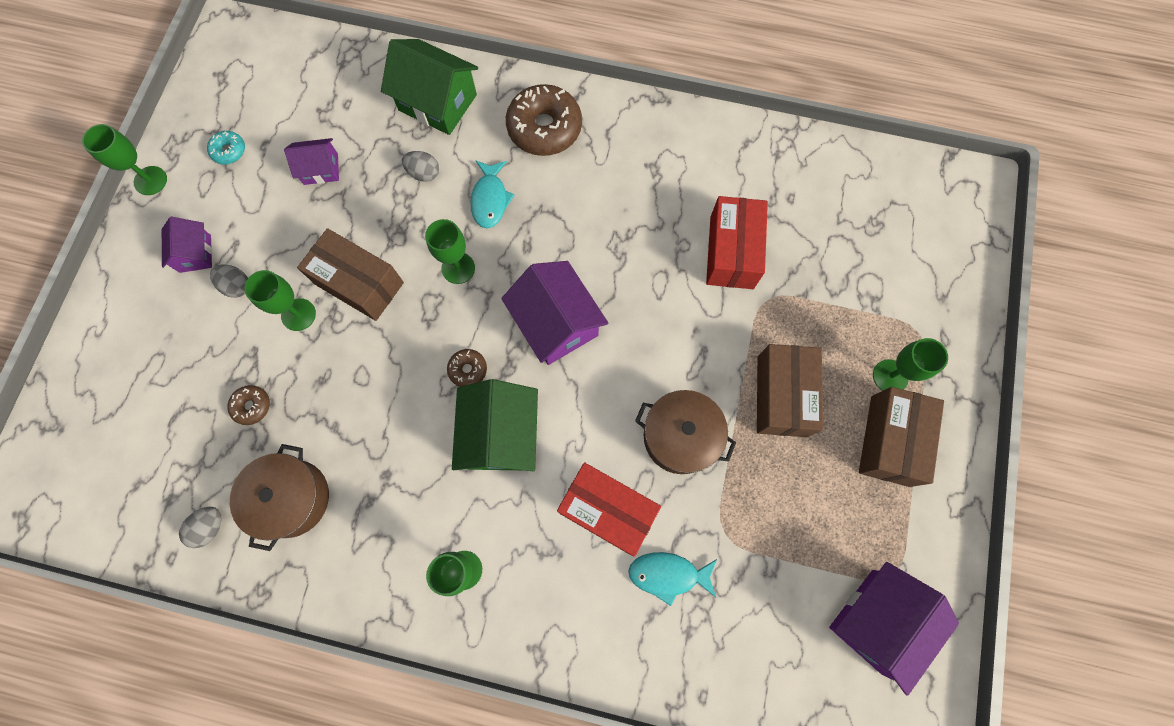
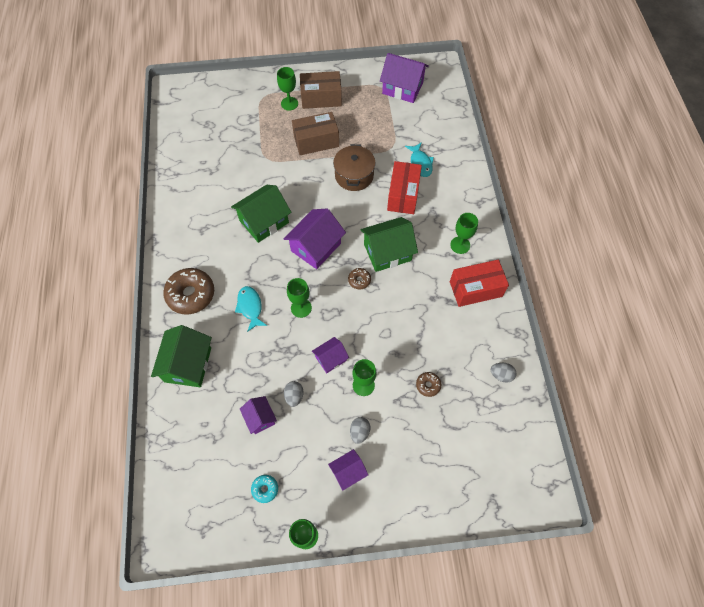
camera: 110 degrees left, 10 degrees down
(292, 498) = (466, 339): brown pot -> none
(359, 283) = (330, 359): brown box -> purple house
(424, 173) = (243, 352): grey egg -> grey egg (294, 396)
(490, 199) = (250, 307): turquoise fish -> turquoise fish turned 90 degrees counterclockwise
(635, 259) = (264, 222): none -> green house
(731, 252) = (245, 180): red box -> red box (475, 289)

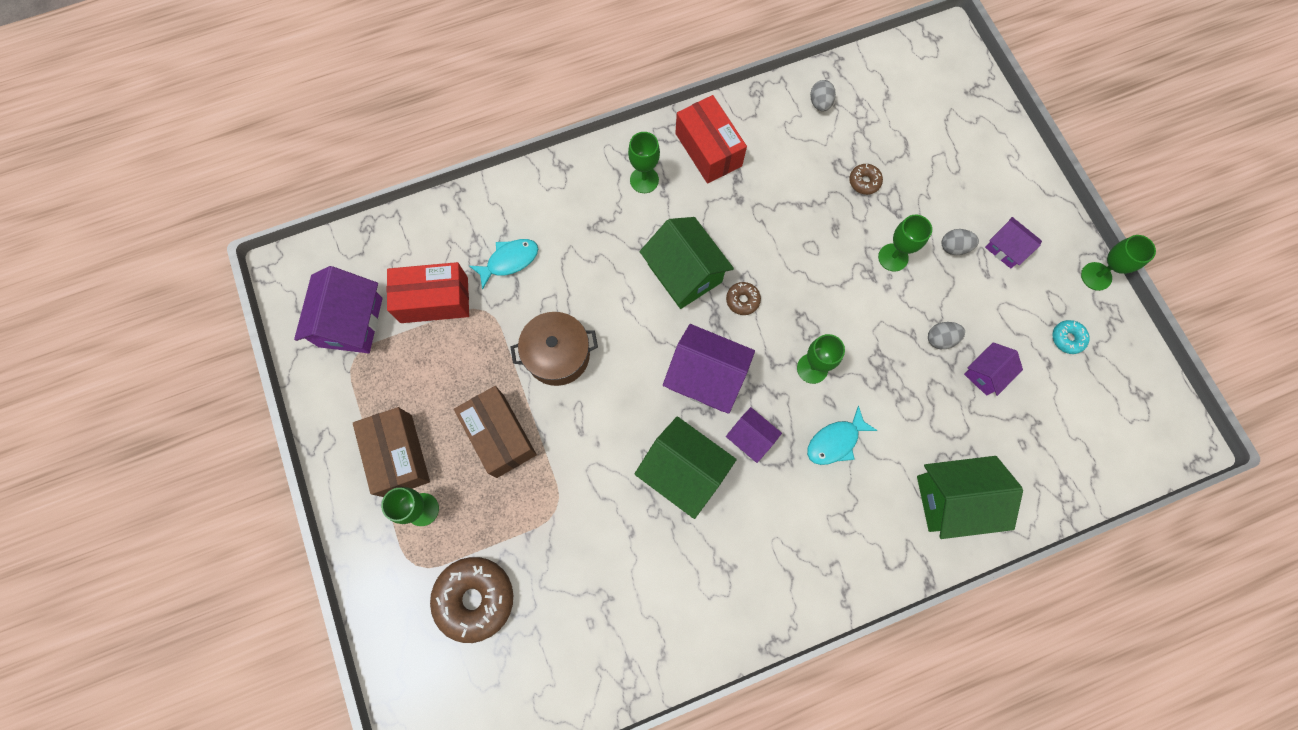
camera: 105 degrees left, 10 degrees up
(191, 294) = (846, 540): brown donut -> brown donut (475, 598)
(330, 359) = (872, 307): purple house -> purple house (751, 438)
(403, 195) = (576, 273): red box -> red box (434, 300)

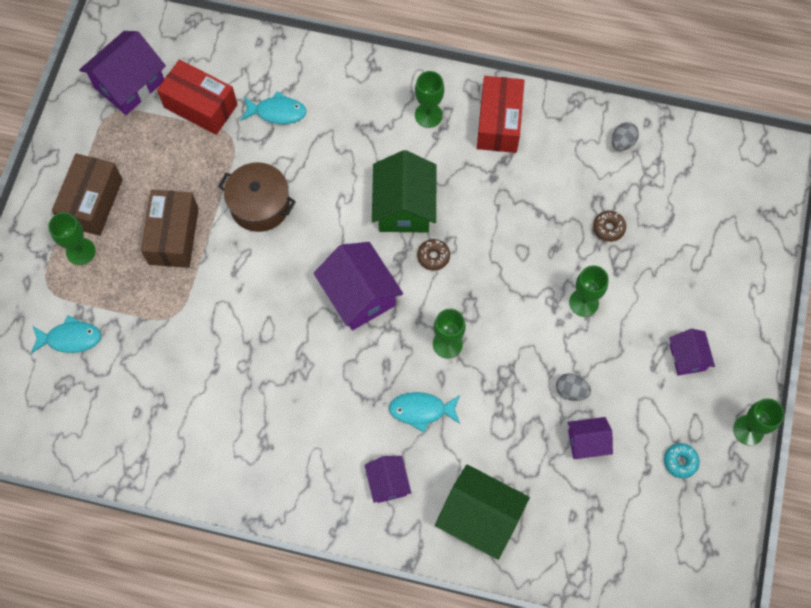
camera: 35 degrees right, 5 degrees down
(475, 598) = (70, 338): brown donut -> turquoise fish
(683, 471) = (288, 352): green house -> none
(751, 438) = (357, 363): purple house -> purple house (388, 482)
(954, 247) = (642, 328): grey egg -> none

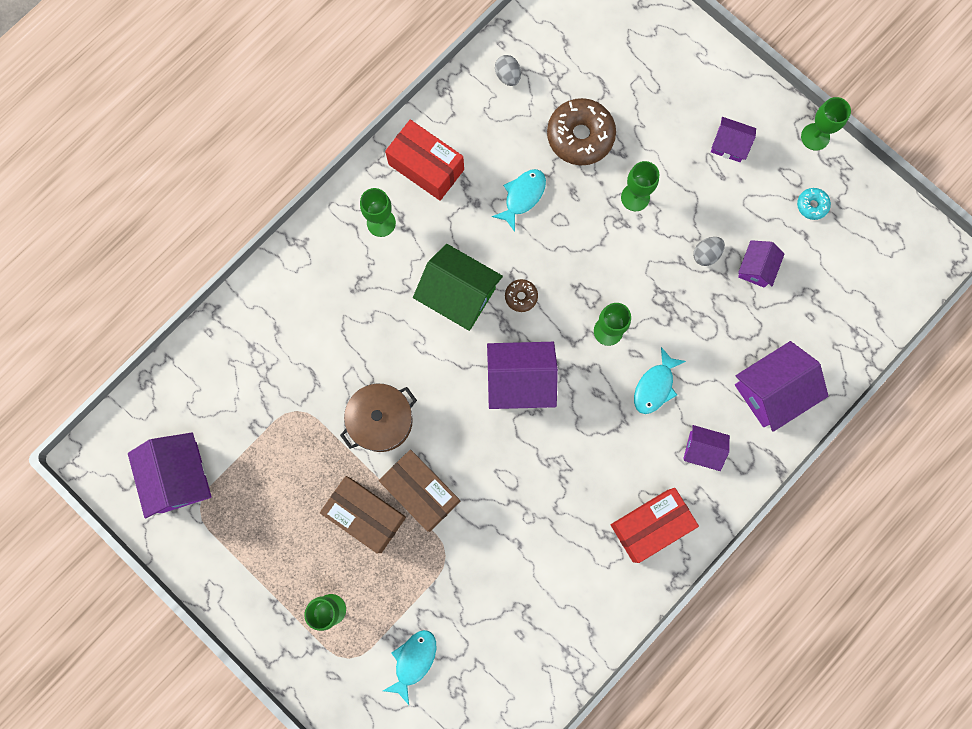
camera: 60 degrees left, 10 degrees up
(92, 202) = (286, 574): brown box -> brown box (421, 492)
(200, 106) = (245, 422): red box -> red box (650, 525)
(277, 112) = (295, 355): turquoise fish -> turquoise fish (522, 196)
(480, 517) = (772, 390): green house -> purple house
(608, 228) = (580, 136): brown donut -> brown donut, size x2.11

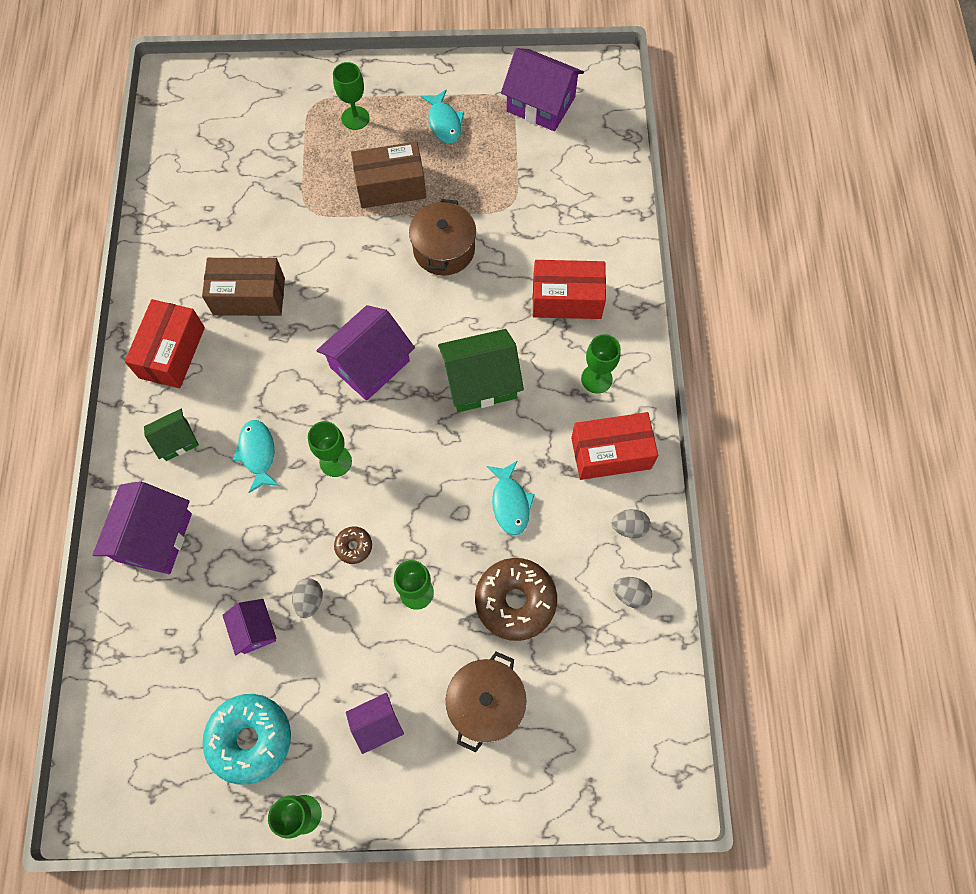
camera: 135 degrees right, 10 degrees down
(338, 297) = (566, 299): none -> red box
(413, 661) = (268, 136): turquoise fish -> turquoise fish (444, 123)
(421, 492) = (367, 232): brown box -> brown box (249, 296)
(465, 113) = (629, 527): none -> grey egg
(521, 297) = (431, 424): brown donut -> brown donut (354, 546)
(655, 98) = (486, 703): none -> brown pot
(702, 449) = (176, 440): purple house -> green house
(812, 205) = (250, 739): turquoise donut -> turquoise donut, size x2.11

